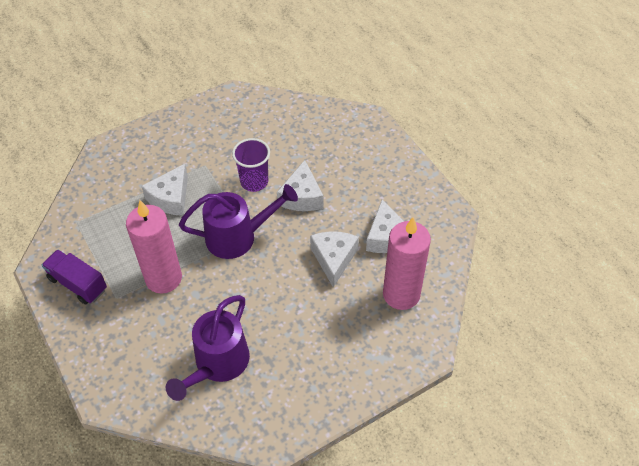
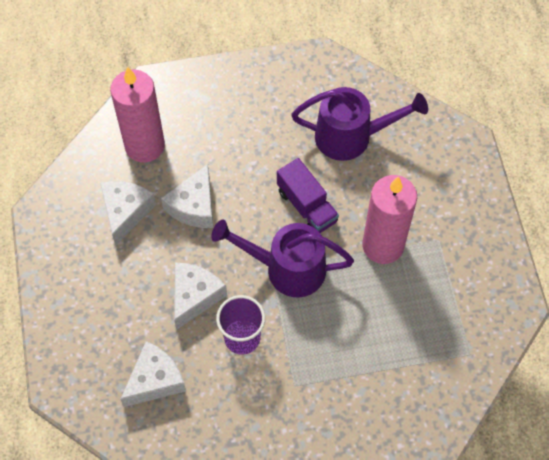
camera: 160 degrees left, 10 degrees up
(78, 284) = (478, 270): purple truck -> purple truck (306, 206)
(170, 198) = (350, 349): white cheese -> white cheese (155, 380)
(217, 365) = (352, 136): purple watering can -> purple watering can turned 45 degrees clockwise

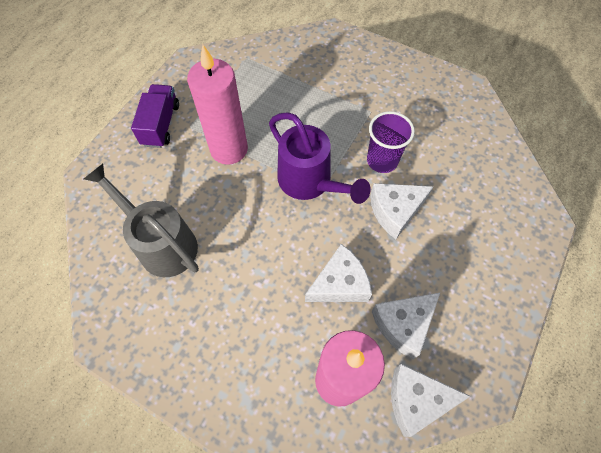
camera: 140 degrees left, 0 degrees up
(155, 380) = (466, 176): white cheese -> white cheese (416, 400)
(306, 206) = (252, 215): purple truck -> purple truck (161, 125)
(352, 136) = (161, 243): purple watering can -> grey watering can

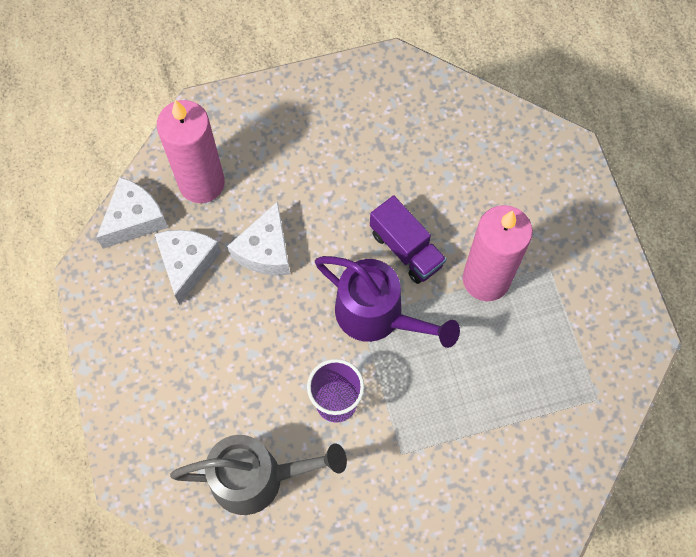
camera: 135 degrees right, 5 degrees up
(161, 125) = (576, 244): purple truck -> purple truck (406, 249)
(161, 243) = (438, 153): grey watering can -> grey watering can (258, 478)
(310, 182) = (378, 316): purple watering can -> purple watering can turned 150 degrees counterclockwise
(395, 211) = (277, 358): white cheese -> none

